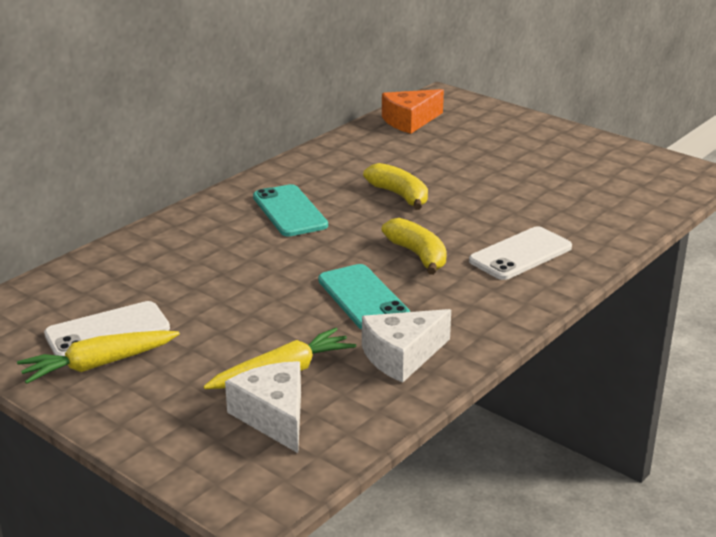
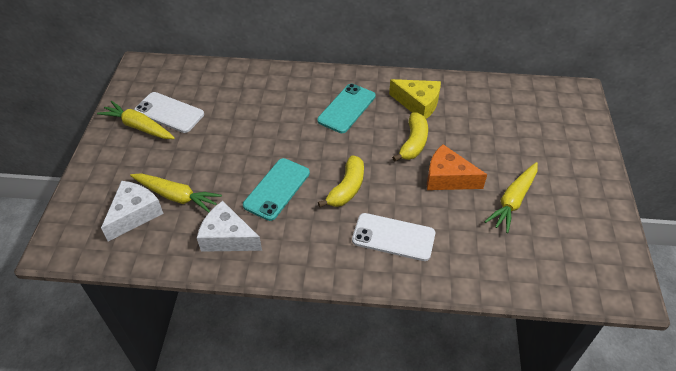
camera: 55 degrees right, 20 degrees up
(343, 171) = (418, 104): none -> yellow cheese
(410, 121) = (520, 96): orange cheese -> orange cheese (448, 178)
(544, 178) = (513, 201): none -> yellow carrot

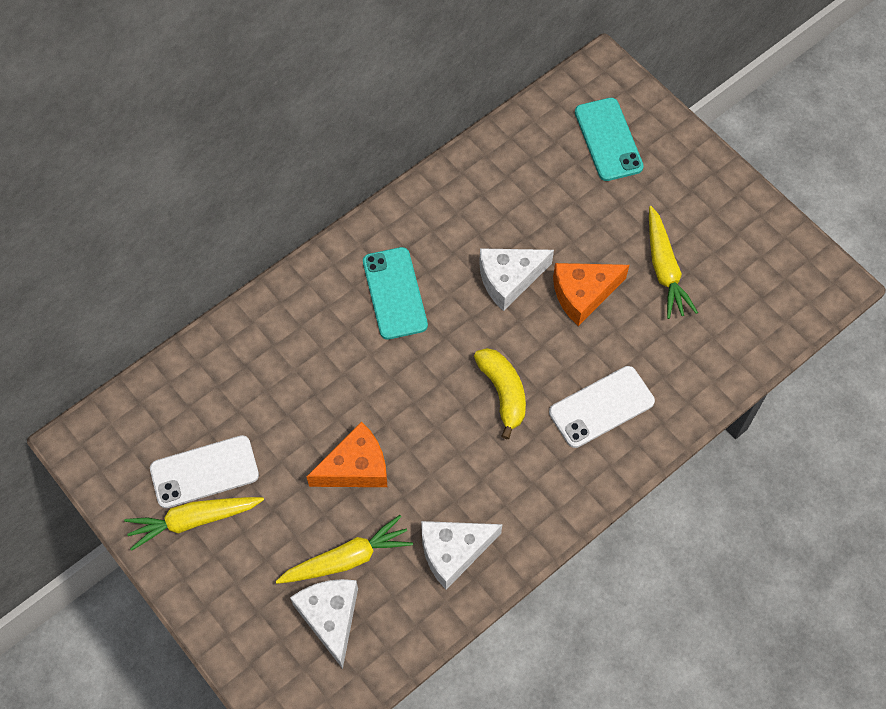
camera: 45 degrees left, 15 degrees up
(233, 162) = (355, 467): none -> orange cheese
(277, 189) = (437, 456): turquoise phone -> turquoise phone (608, 139)
(413, 143) = (509, 279): yellow banana -> white cheese
(418, 104) = (462, 223): yellow cheese -> none

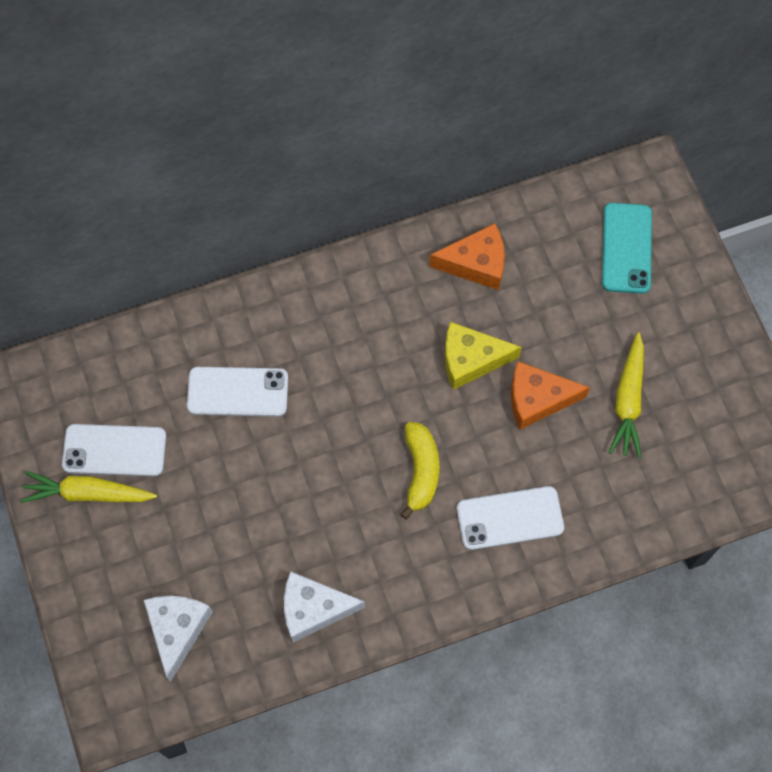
camera: 20 degrees right, 5 degrees up
(303, 379) = (238, 392): none -> white phone
(346, 558) = (213, 579): yellow carrot -> none
(355, 467) = (254, 495): orange cheese -> orange cheese (476, 263)
(394, 293) = (355, 336): turquoise phone -> none
(509, 279) = (471, 360): white cheese -> yellow cheese

